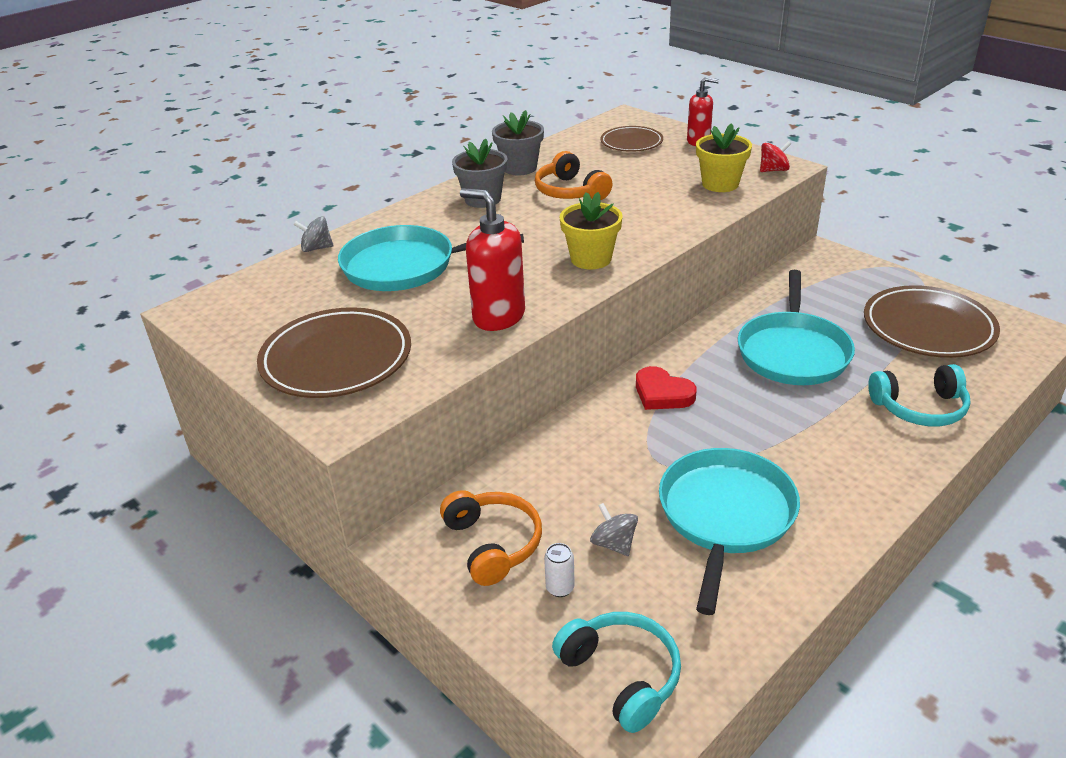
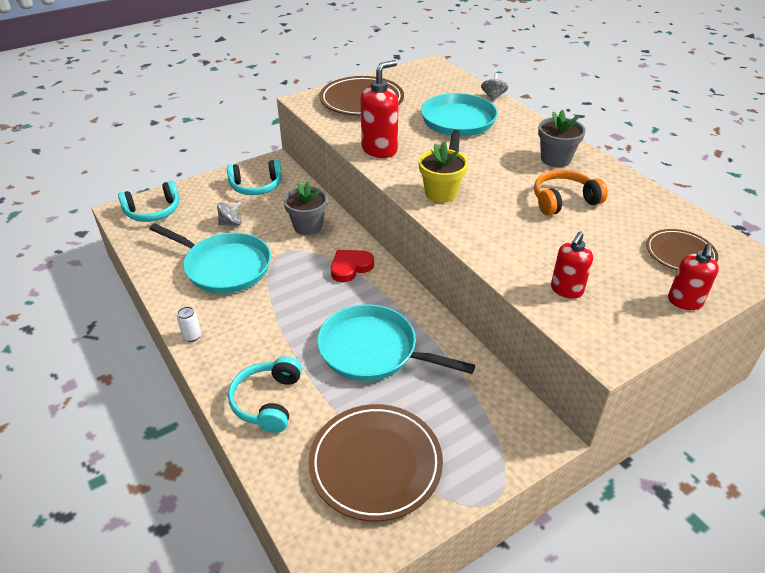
camera: 100 degrees right, 5 degrees up
(493, 544) = (256, 186): orange headphones -> turquoise headphones
(520, 168) = (617, 182): grey flower pot -> grey flower pot (308, 226)
(560, 588) = (214, 202): white can -> white can (192, 336)
(720, 184) = (566, 290): yellow flower pot -> red soap dispenser
(773, 170) = (598, 338): red spinning top -> none

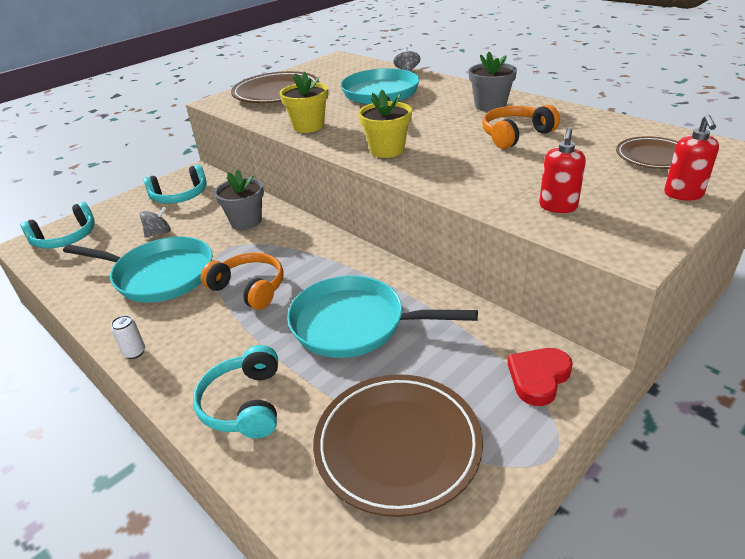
camera: 10 degrees left, 5 degrees down
(295, 296) = (249, 288): none -> orange headphones
(350, 267) = (304, 249): red heart -> red heart (538, 378)
(379, 149) = (308, 126): red soap dispenser -> yellow flower pot

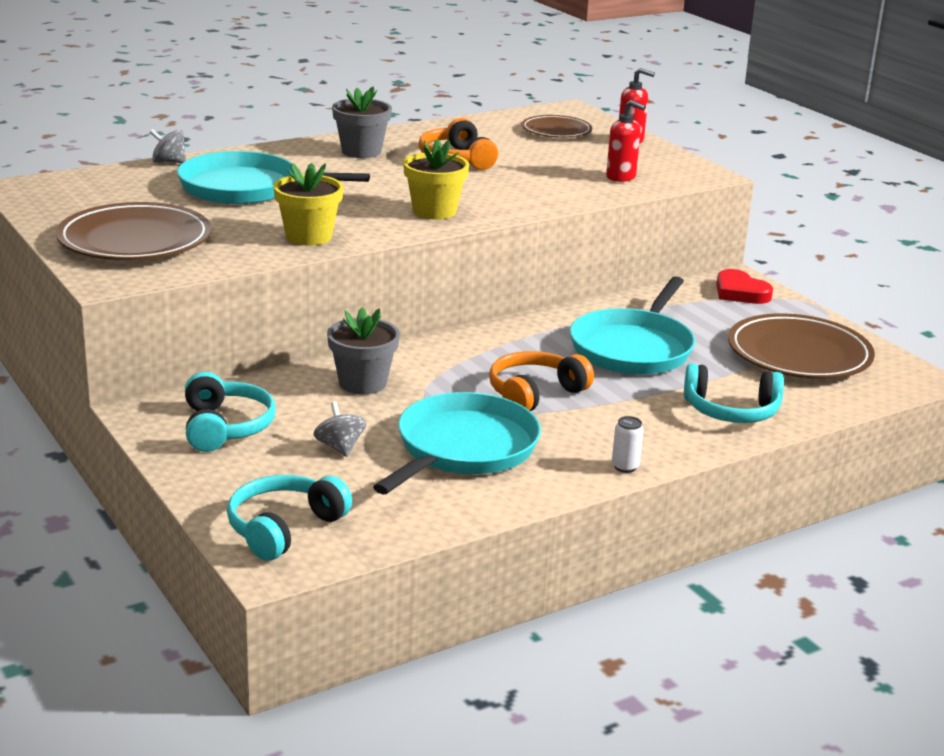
camera: 80 degrees left, 10 degrees down
(66, 238) = (283, 528): turquoise headphones -> turquoise headphones turned 120 degrees counterclockwise

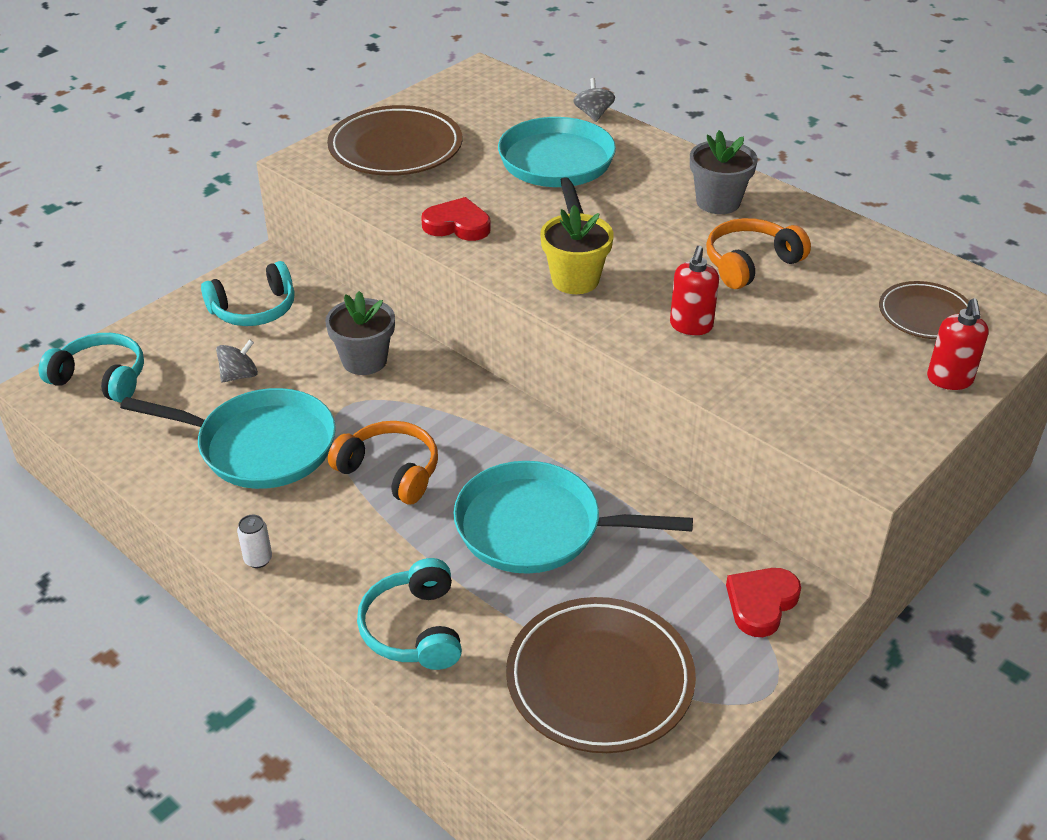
camera: 75 degrees right, 15 degrees up
(308, 236) = (457, 225): yellow flower pot -> red heart
(621, 177) = (796, 391): red soap dispenser -> red soap dispenser (691, 326)

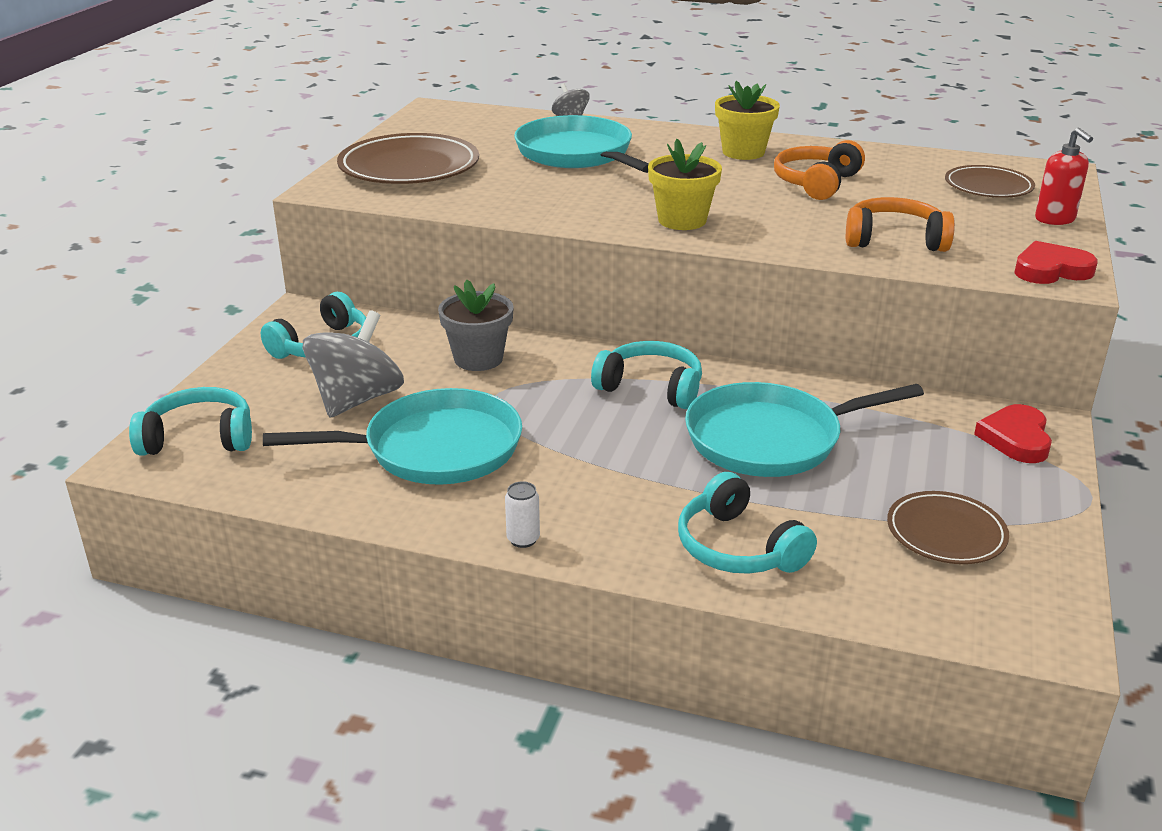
camera: 25 degrees left, 10 degrees down
(239, 375) = (357, 399): grey spinning top -> grey spinning top, size x1.96
(390, 471) = (589, 434): orange headphones -> orange headphones (894, 240)
(457, 225) = (530, 206): red heart -> red heart (1051, 270)
(482, 437) = (651, 387): none -> turquoise headphones
(600, 679) = (946, 533): brown plate -> brown plate, size x0.59
(691, 326) = (817, 229): red soap dispenser -> none
(718, 202) = (743, 152): grey flower pot -> yellow flower pot

